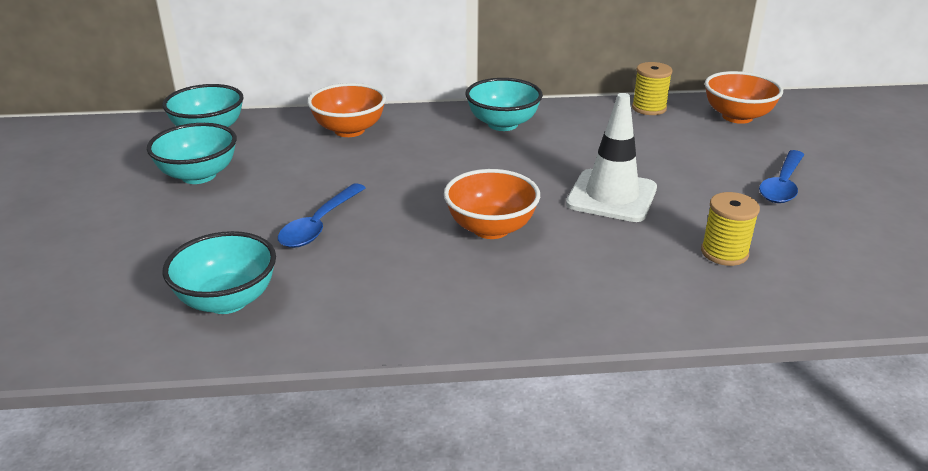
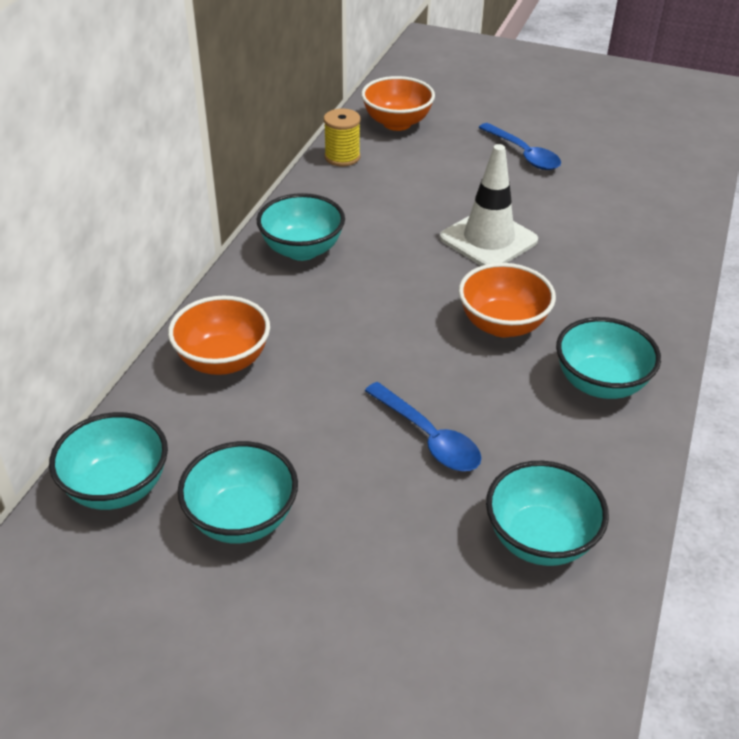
camera: 65 degrees left, 10 degrees up
(450, 297) = (600, 383): none -> turquoise bowl
(724, 253) = (604, 221): yellow spool -> none

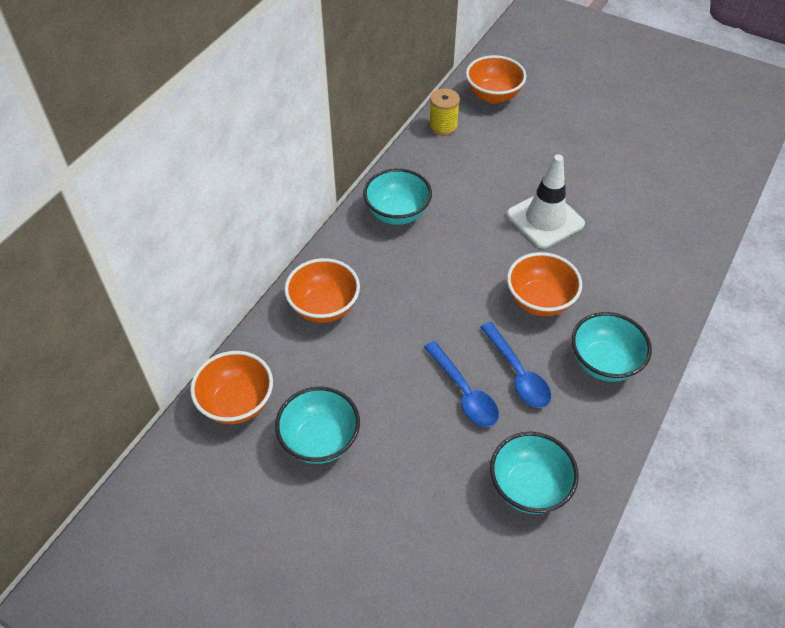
camera: 10 degrees right, 10 degrees up
(117, 487) = (237, 403): turquoise bowl -> orange bowl
(523, 154) = (591, 137): blue spoon -> blue spoon (517, 373)

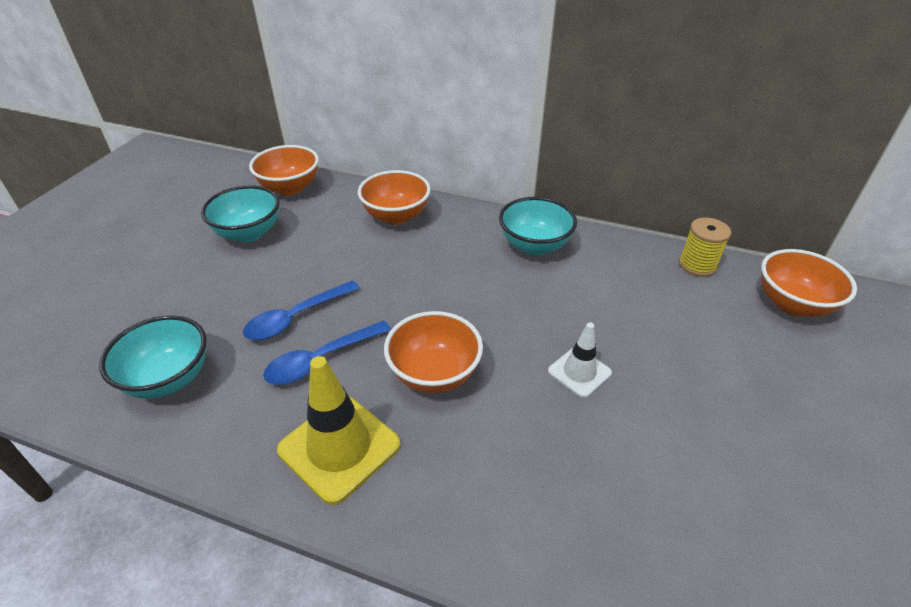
camera: 80 degrees right, 10 degrees down
(545, 219) = (579, 372): white traffic cone -> white traffic cone, size x0.58
(604, 363) = (339, 447): turquoise bowl -> yellow traffic cone

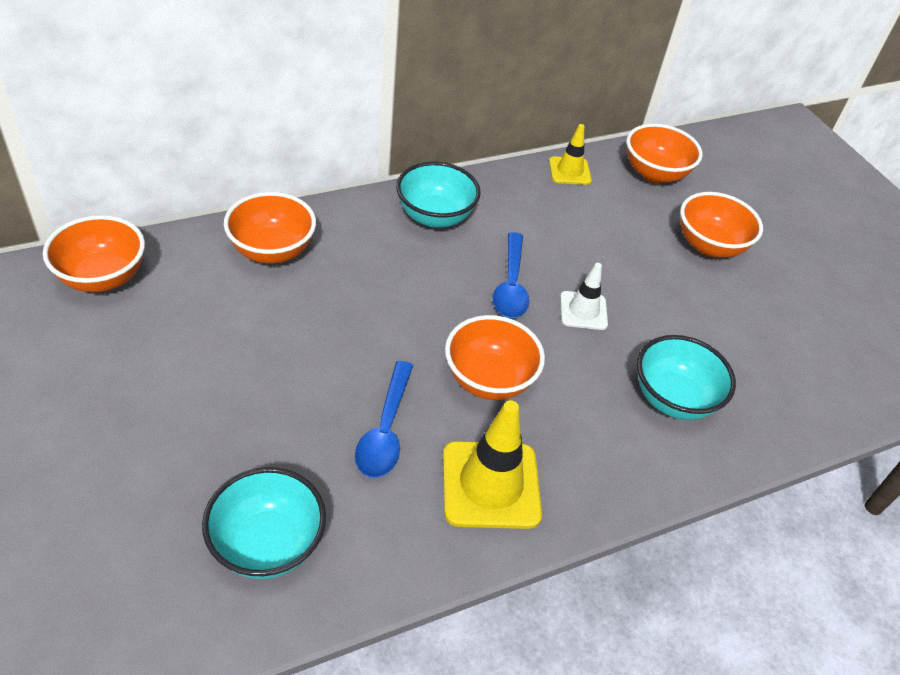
camera: 50 degrees left, 5 degrees up
(248, 233) = (131, 356): turquoise bowl -> turquoise bowl (673, 399)
(296, 317) = (311, 409): blue spoon -> blue spoon (511, 285)
(697, 265) = (569, 171): yellow spool -> yellow traffic cone
(788, 392) = (709, 246): none -> orange bowl

